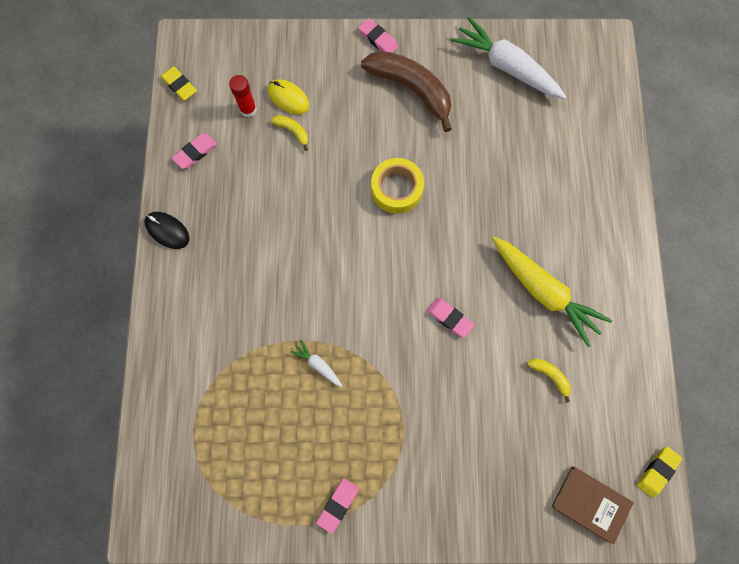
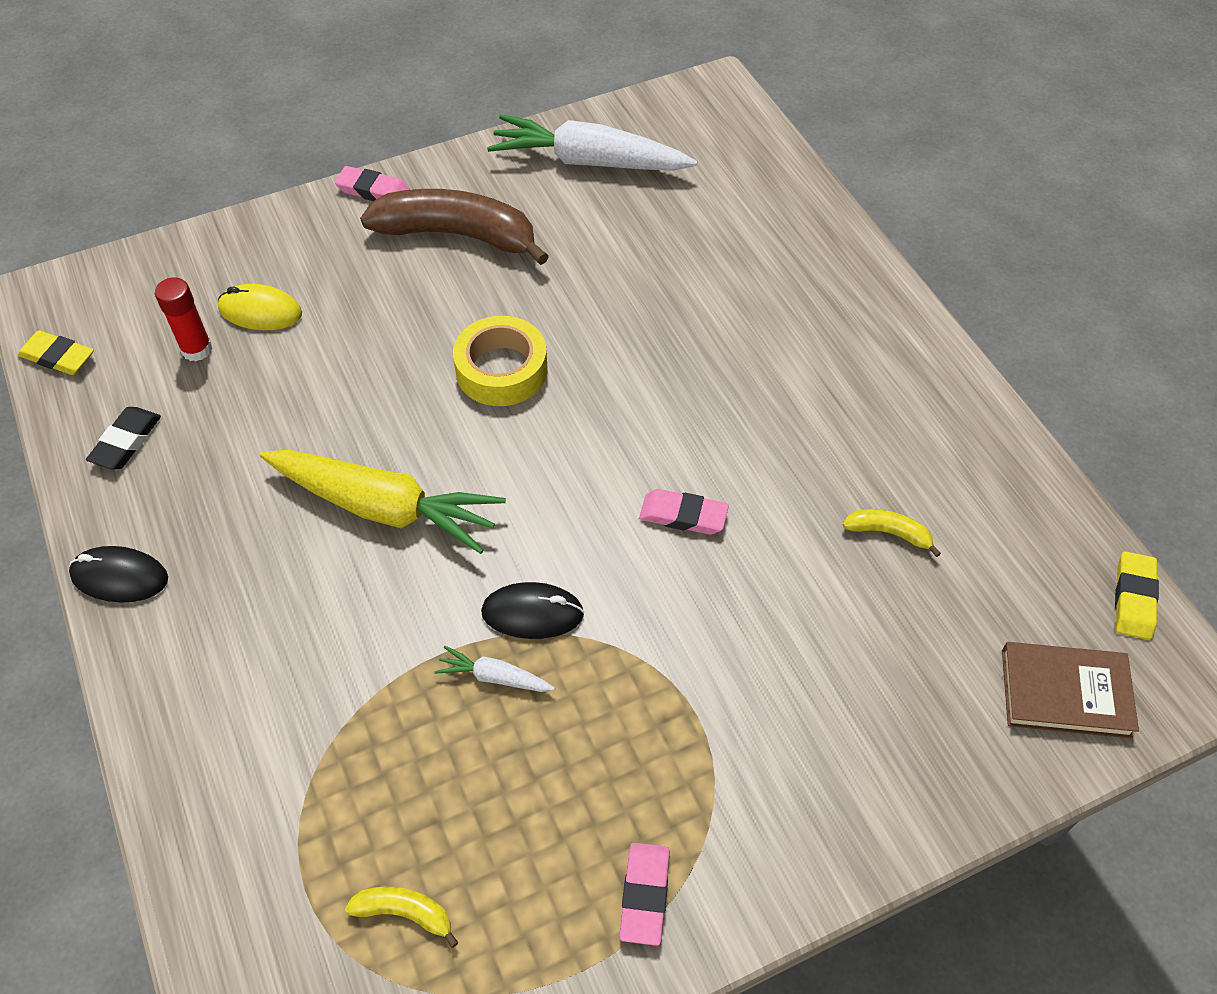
camera: 25 degrees left, 20 degrees down
(195, 152) = (126, 441): pink eraser -> black eraser
(293, 131) = (288, 353): yellow banana -> yellow banana (405, 913)
(350, 339) = (532, 613): none -> black mouse
(543, 292) = (810, 421): yellow carrot -> yellow carrot (384, 508)

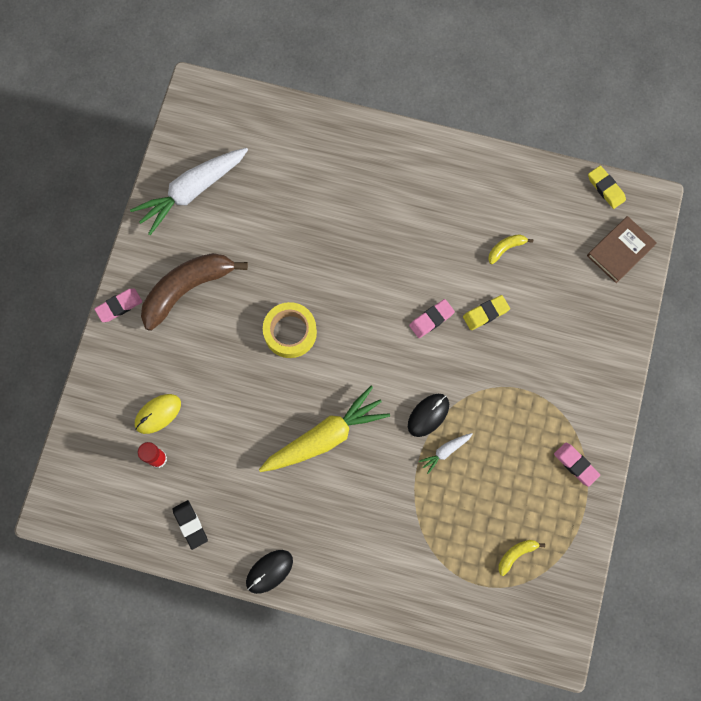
camera: 50 degrees left, 20 degrees up
(58, 357) = (105, 526): yellow eraser -> yellow eraser (485, 313)

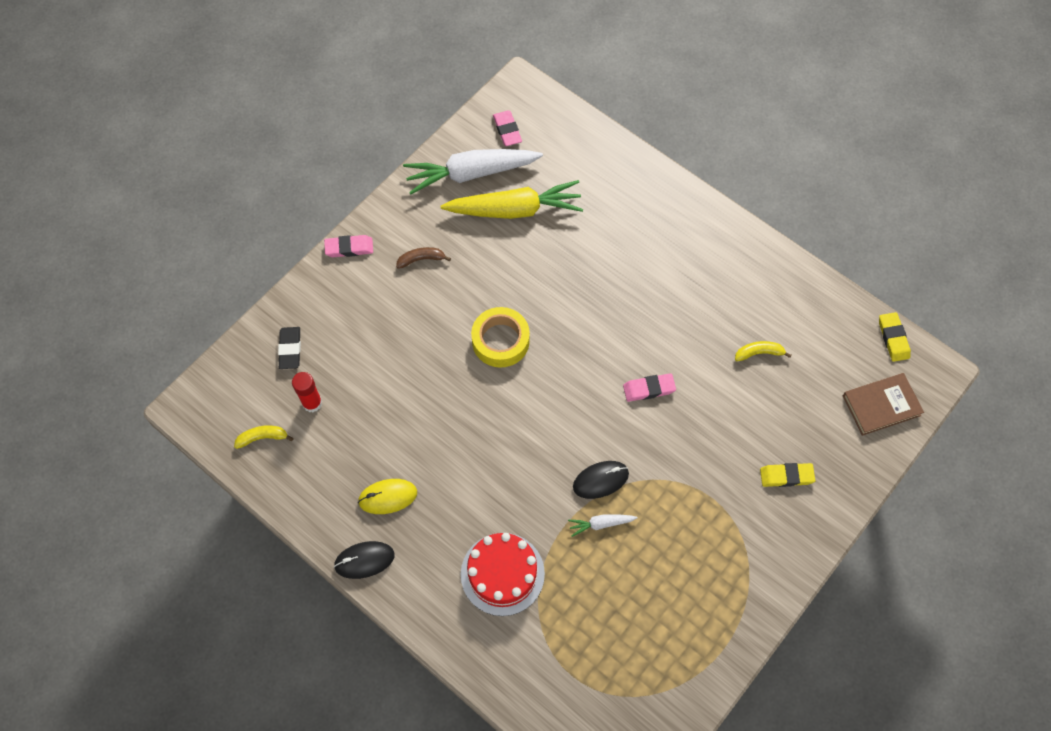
camera: 25 degrees right, 10 degrees down
(158, 414) = (334, 361): yellow mouse -> yellow mouse (388, 497)
(187, 289) = (421, 259): brown banana -> brown banana, size x0.43
(190, 525) = (311, 479): black eraser -> black eraser (290, 349)
(325, 436) = (485, 455): yellow carrot -> yellow carrot (515, 210)
(386, 529) = (502, 574): none -> red cake
(485, 313) = (708, 407): yellow eraser -> yellow eraser (786, 476)
(516, 554) = (626, 662): yellow banana -> yellow banana (262, 438)
(576, 464) = (734, 599): pink eraser -> pink eraser (507, 130)

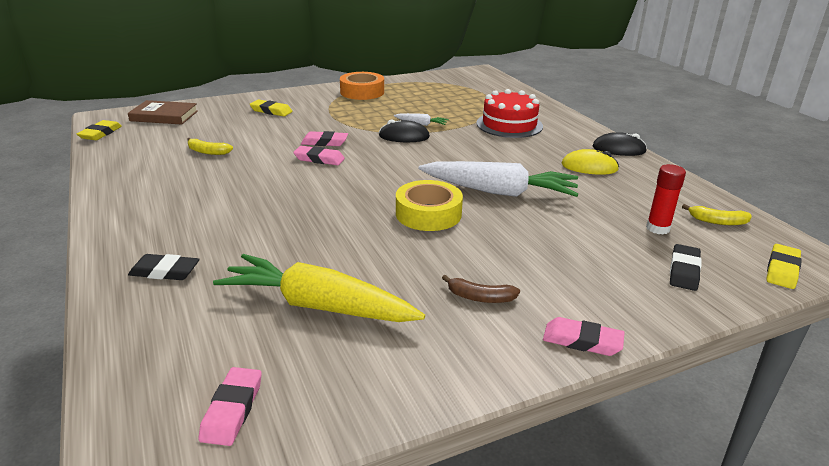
camera: 155 degrees left, 35 degrees down
(218, 383) = (782, 270): none -> yellow eraser
(471, 174) = (343, 368): white carrot -> white carrot (499, 192)
(631, 196) = (165, 271): none -> black eraser
(670, 426) = (324, 142): none -> pink eraser
(731, 595) = (362, 92): none -> orange tape

